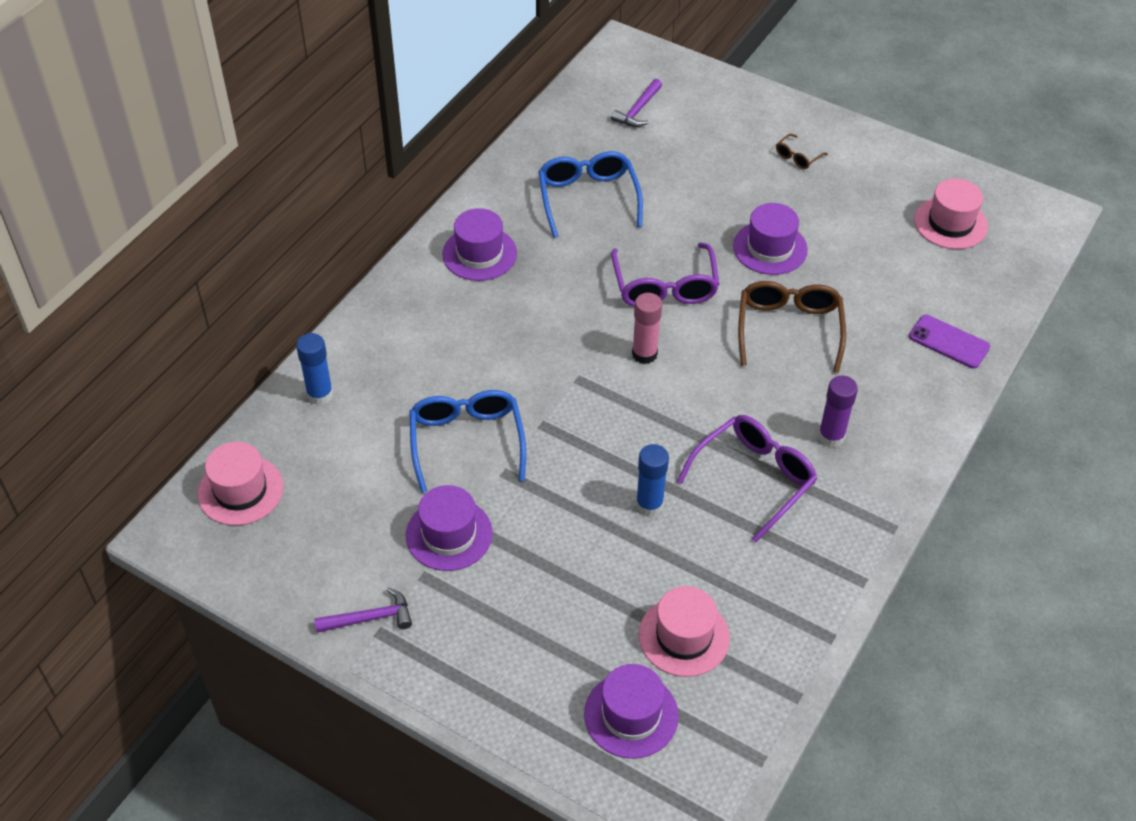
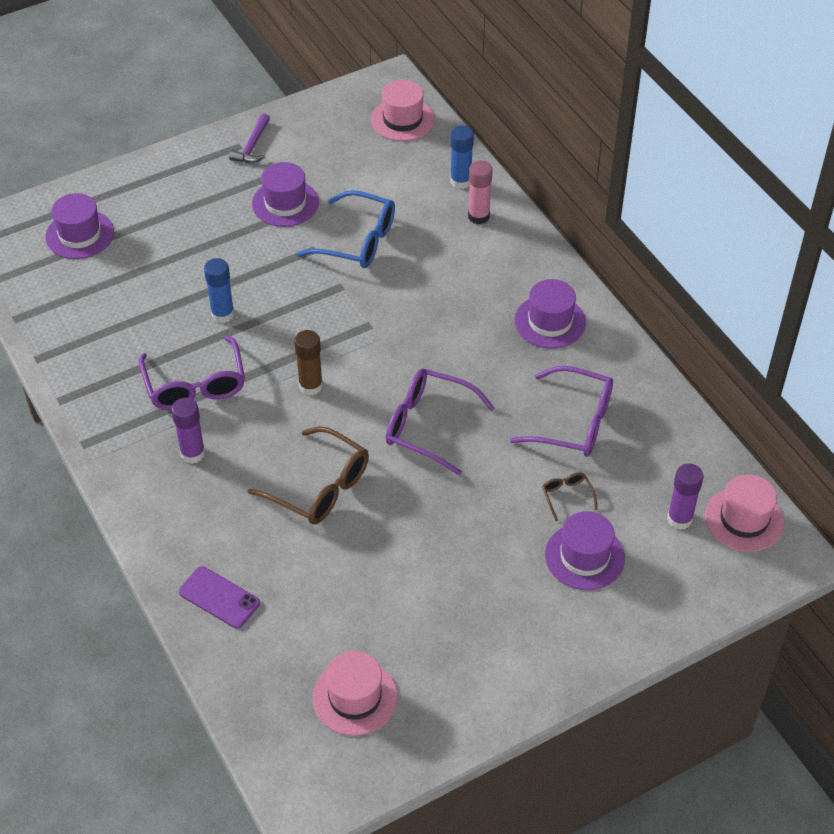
camera: 120 degrees right, 0 degrees up
(588, 198) = (574, 423): blue glasses -> purple glasses
(638, 110) = (679, 519): purple hammer -> purple glue stick
(644, 354) = (364, 377): pink glue stick -> pink glue stick (478, 216)
(684, 636) = (108, 284): pink hat -> pink hat (744, 519)
(685, 388) = (310, 386): none -> brown glue stick
(770, 248) = (422, 526): purple hat -> purple hat (584, 556)
(797, 157) = (531, 619): brown glasses -> brown glasses (567, 496)
(949, 342) = (219, 597): purple phone -> purple phone turned 60 degrees clockwise

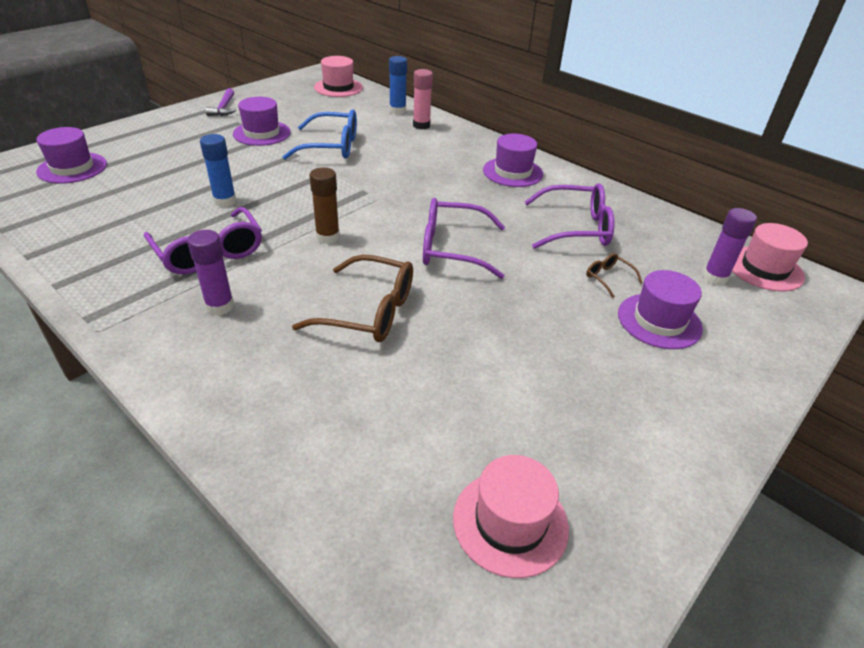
camera: 20 degrees left, 10 degrees down
(219, 597) = (290, 442): purple phone -> none

